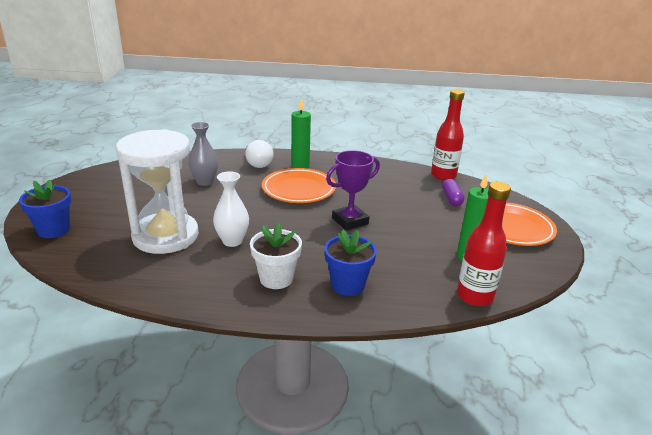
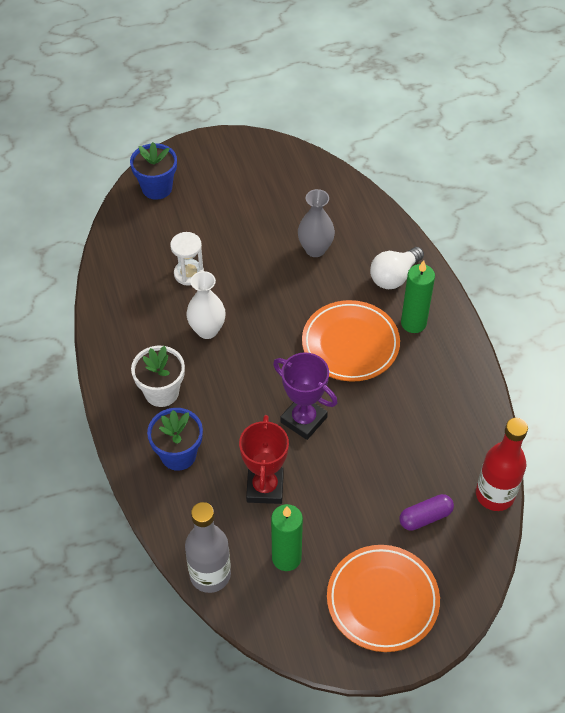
camera: 70 degrees right, 25 degrees up
(166, 236) = (189, 274): white hourglass -> white hourglass, size x0.44
(401, 251) = (265, 487): none -> red trophy
(474, 296) = (210, 575): red bottle -> grey bottle

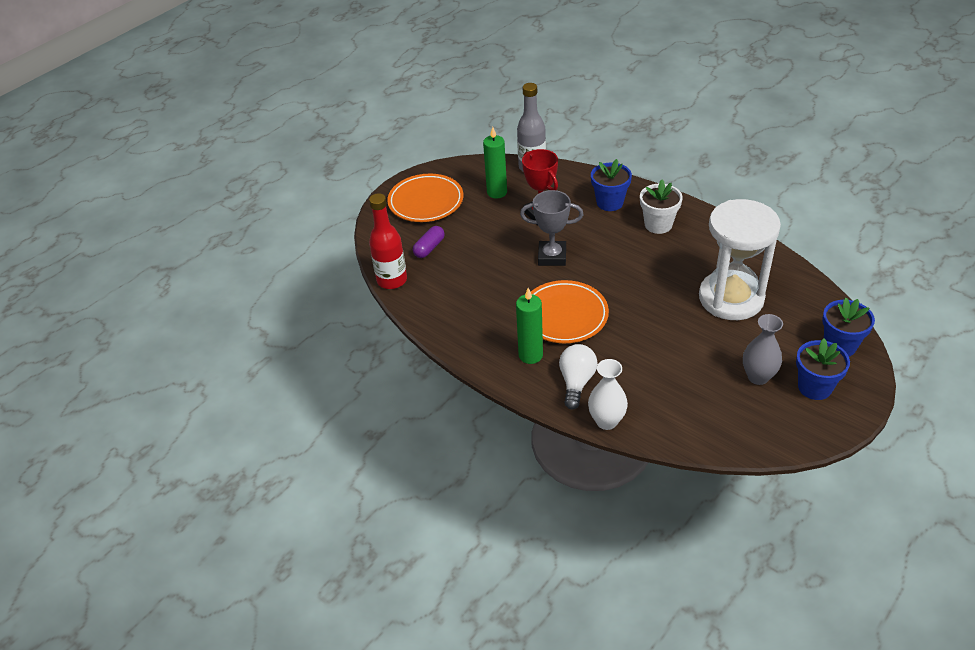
camera: 150 degrees right, 10 degrees down
(189, 274) = (731, 298): white hourglass -> white hourglass, size x2.29
(207, 330) = (673, 271): white vase -> white vase (606, 421)
(215, 171) = (814, 387): none -> blue flower pot
(303, 420) = (552, 256): purple trophy -> grey trophy
(315, 249) = (659, 369): grey vase -> grey vase (758, 377)

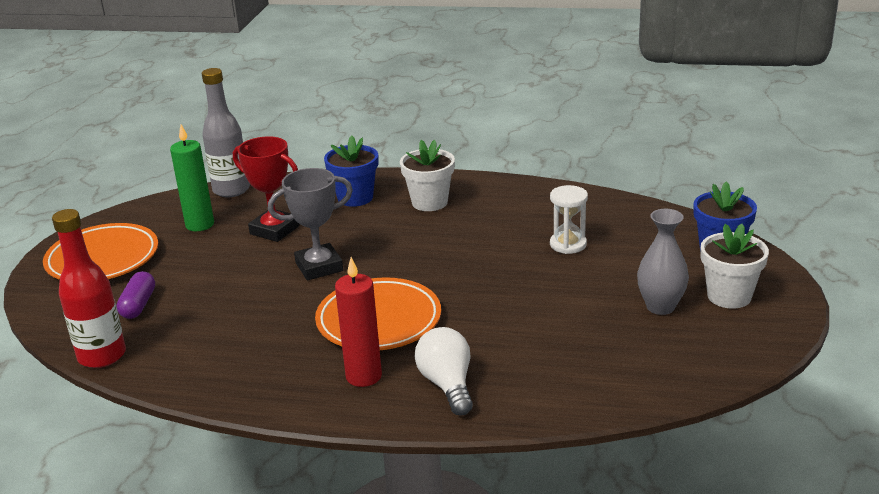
camera: 30 degrees left, 15 degrees down
(530, 355) = (363, 376): green candle -> red candle
(606, 421) = (519, 413): white vase -> none
(731, 298) = (568, 244): white hourglass -> white hourglass, size x0.44
(814, 387) = (729, 296): blue flower pot -> white flower pot

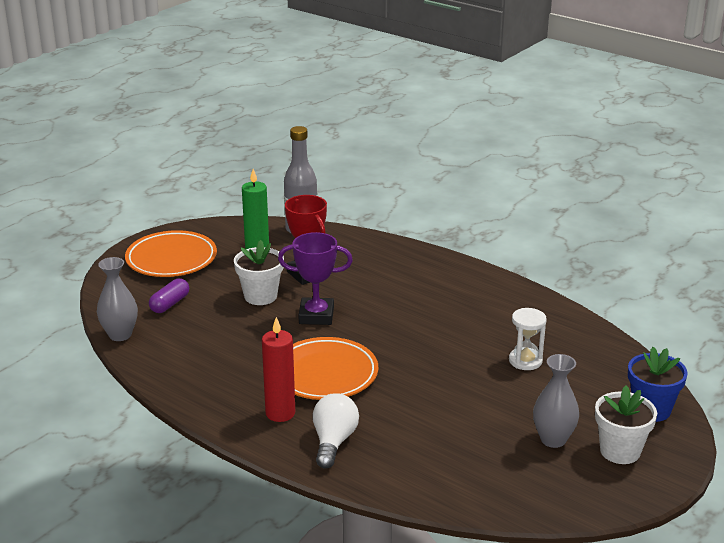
camera: 25 degrees right, 0 degrees up
(102, 356) = (120, 335): red bottle -> grey vase
(319, 267) = (316, 316): grey trophy -> purple trophy
(355, 198) = (389, 265): blue flower pot -> none
(429, 202) = (444, 287): white flower pot -> white flower pot (260, 296)

